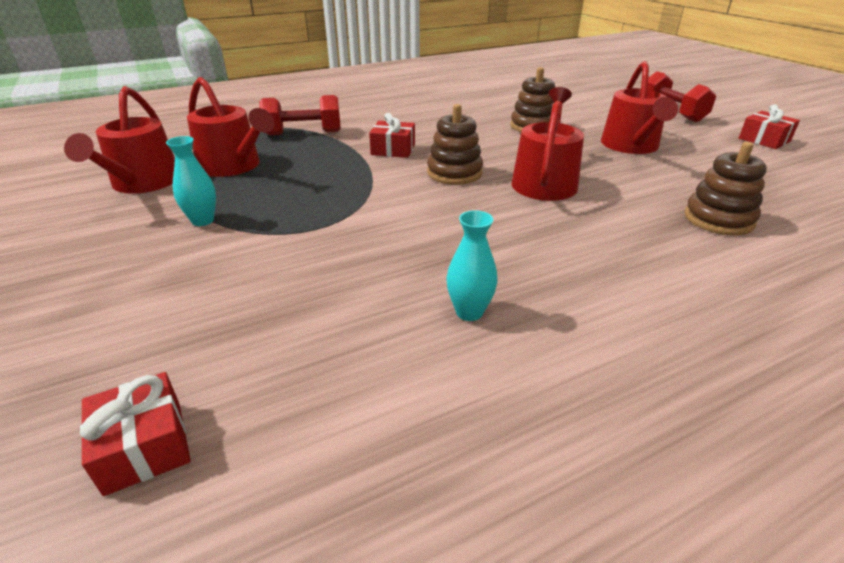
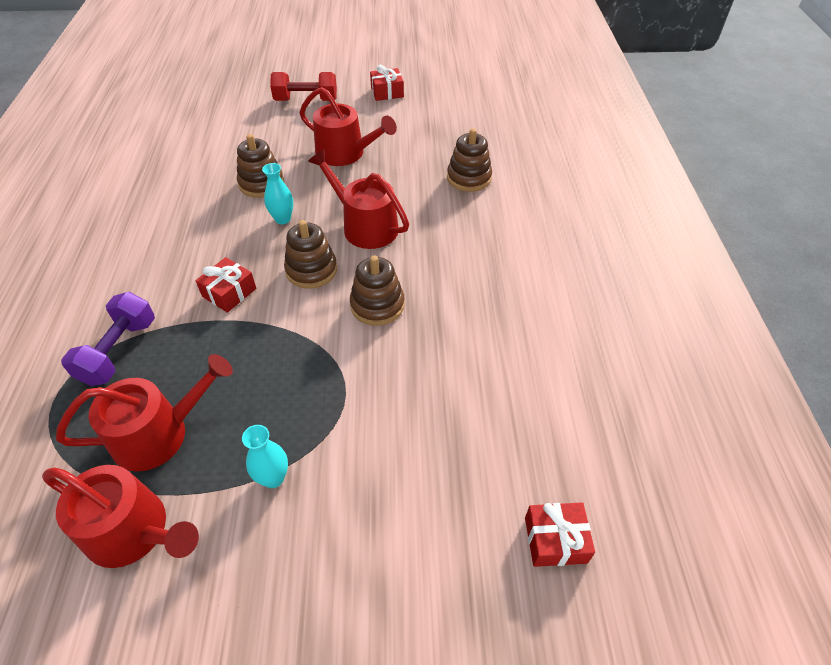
camera: 65 degrees left, 15 degrees up
(303, 133) = (119, 351): red dumbbell -> purple dumbbell
(442, 215) = (377, 305): none -> brown stacking toy
(469, 312) = (502, 338): turquoise vase -> turquoise vase (283, 219)

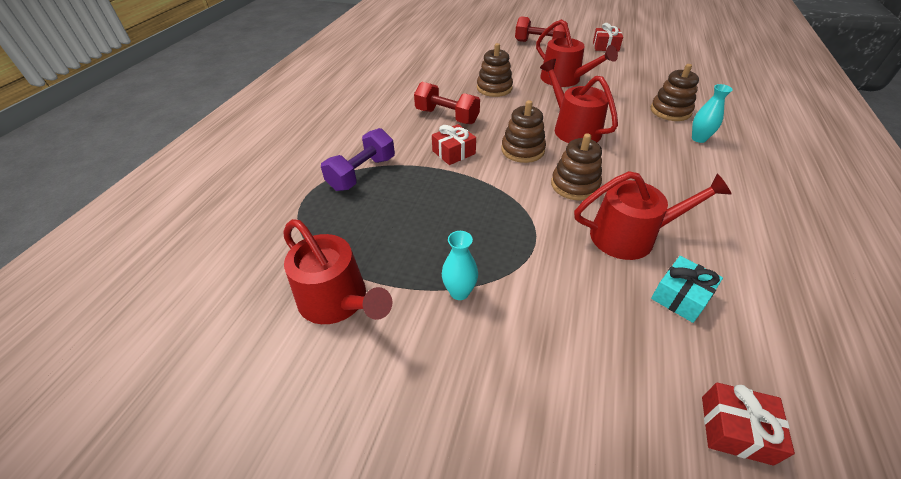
camera: 20 degrees right, 5 degrees down
(159, 433) = (376, 235): red watering can -> red watering can (630, 236)
(209, 240) = (447, 116): none -> red dumbbell
(283, 219) = (506, 113): turquoise vase -> turquoise vase (699, 138)
(498, 415) = (680, 296): none -> turquoise gift

